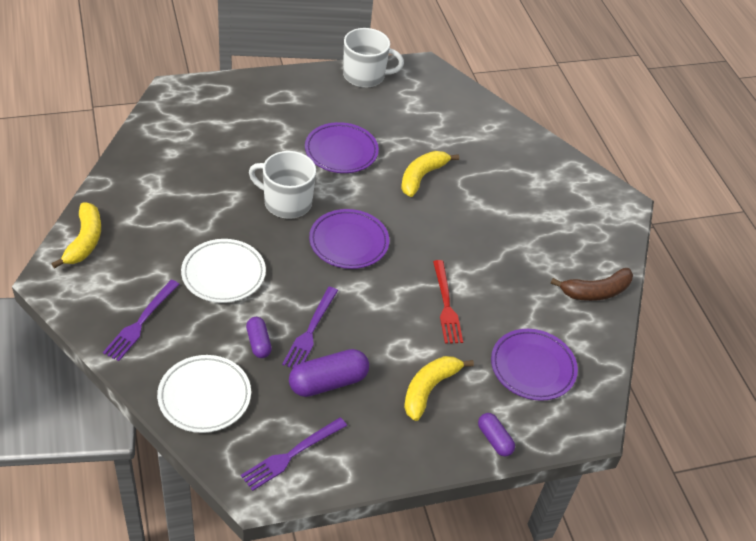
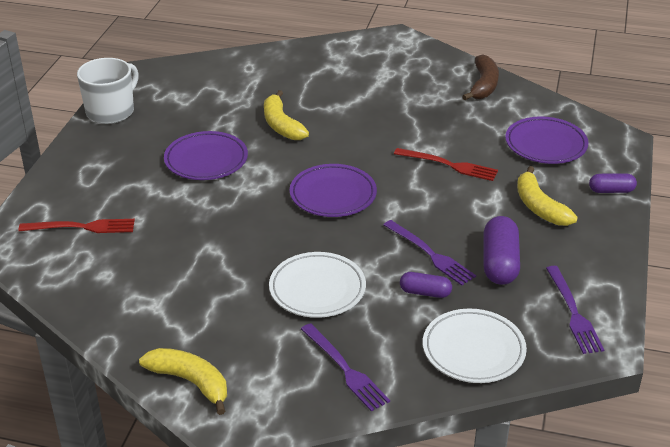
camera: 55 degrees left, 10 degrees down
(216, 119) = (82, 227): none -> red fork
(286, 202) = (248, 217): white mug -> none

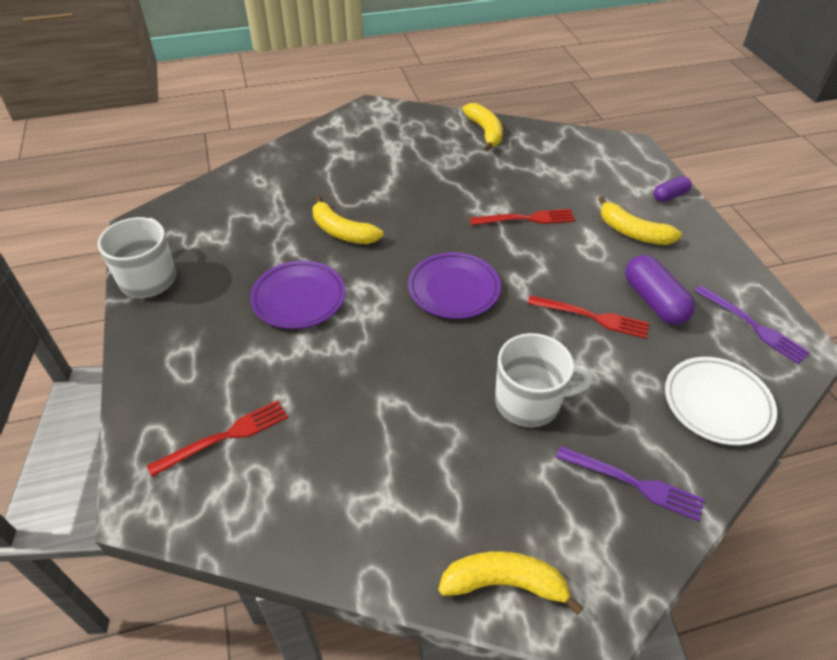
camera: 30 degrees left, 10 degrees up
(317, 289) = (529, 401): white plate -> white mug
(425, 292) = (624, 360): purple capsule -> none
(430, 254) = (592, 317): purple fork -> red fork
(483, 85) = (485, 132): brown banana -> yellow banana
(545, 145) = (583, 171): purple plate -> none

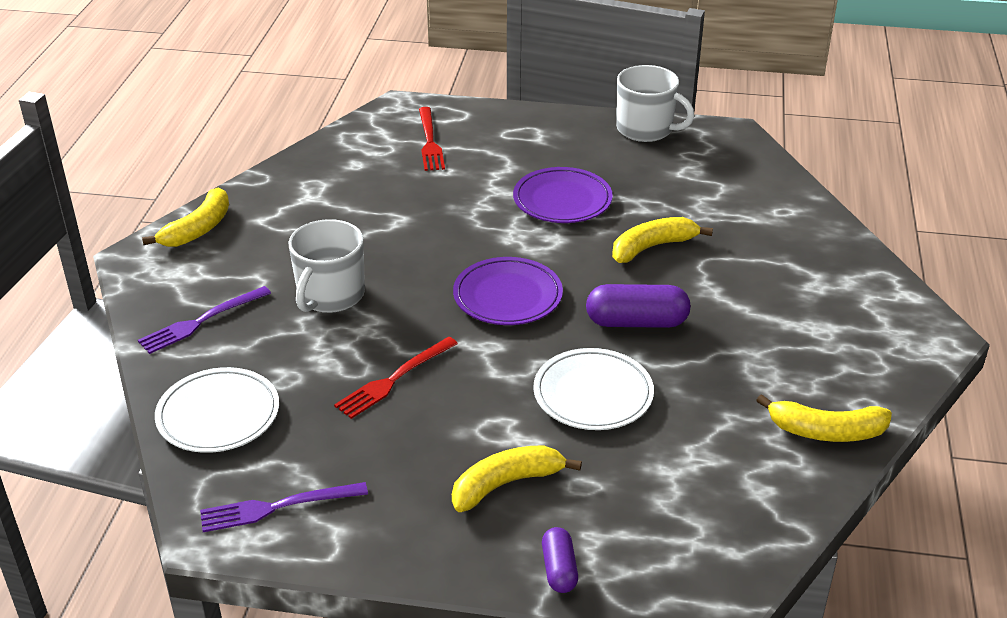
camera: 115 degrees right, 10 degrees down
(526, 219) = (593, 394): red fork -> white plate
(654, 301) = (378, 440): purple capsule -> purple capsule (636, 322)

